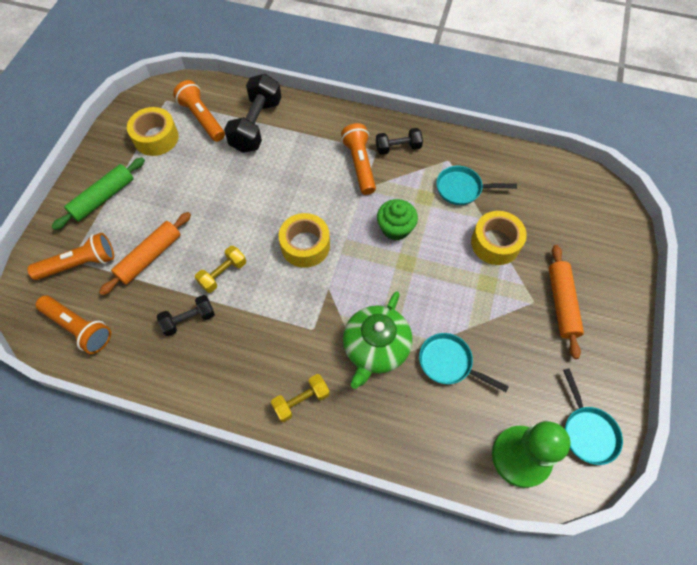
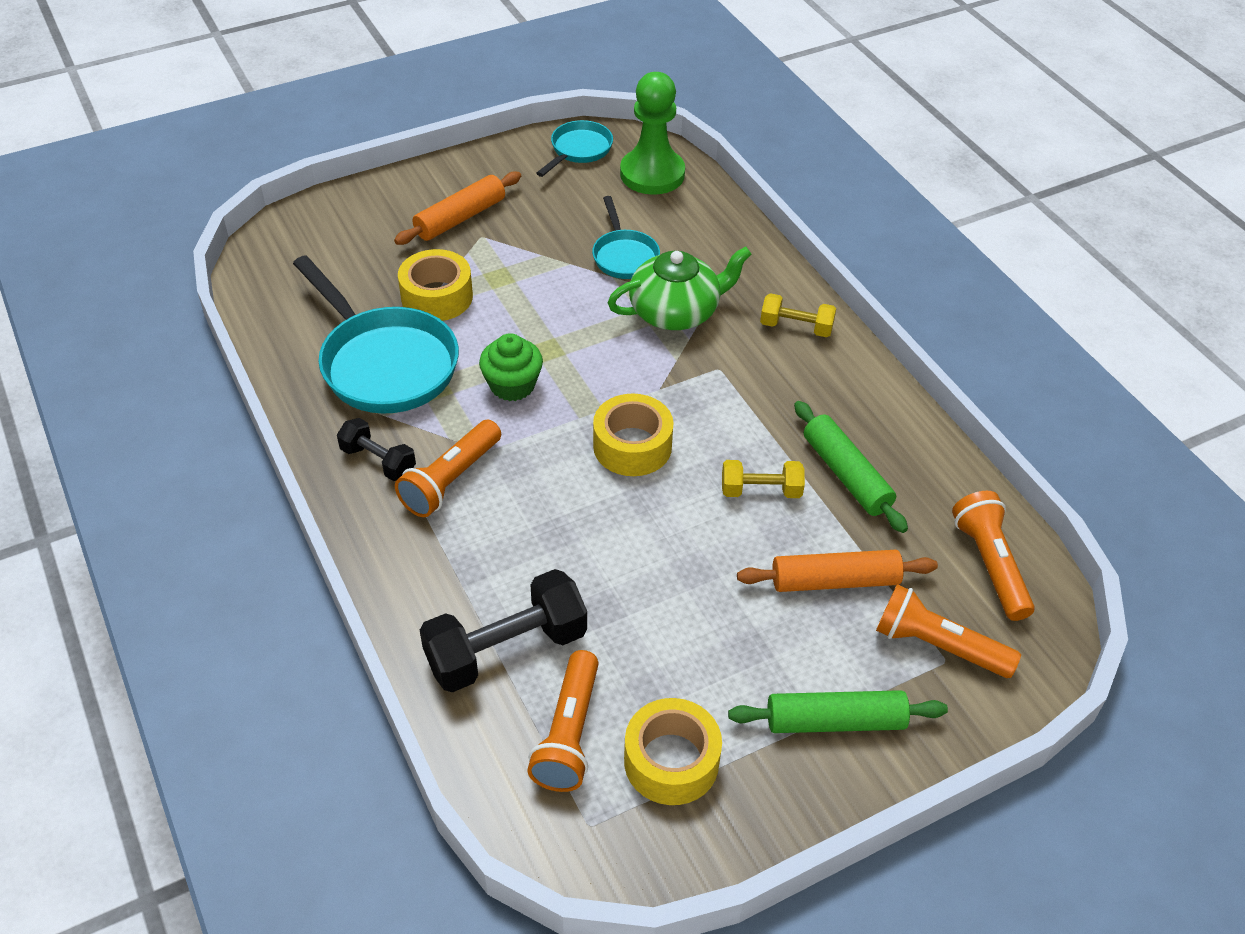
camera: 135 degrees left, 15 degrees down
(189, 320) = (846, 475): black dumbbell -> green rolling pin
(462, 189) = (384, 363): turquoise pan -> turquoise pan, size x1.87

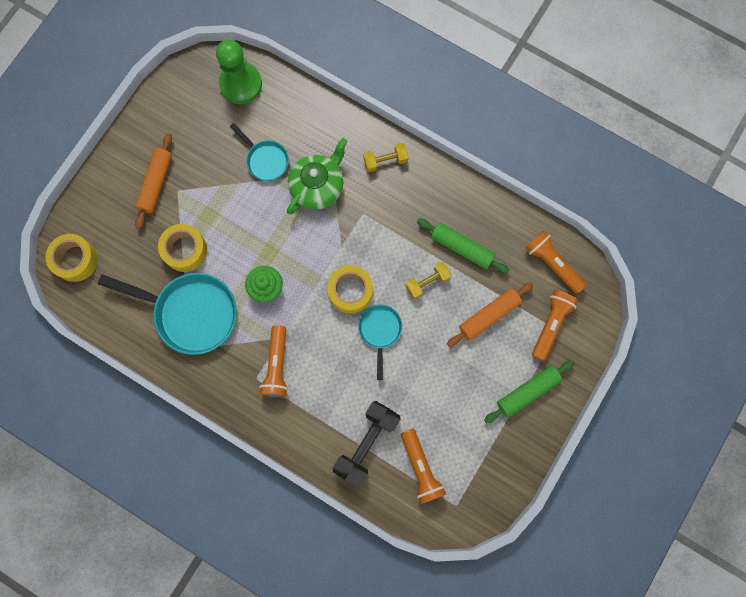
camera: 30 degrees left, 30 degrees up
(378, 461) = (233, 376): black dumbbell -> none
(578, 150) = (186, 88): turquoise pan -> turquoise pan (380, 331)
(671, 761) = (471, 454): yellow tape -> yellow tape (75, 260)
(938, 646) = (551, 324): orange flashlight -> orange flashlight turned 120 degrees clockwise

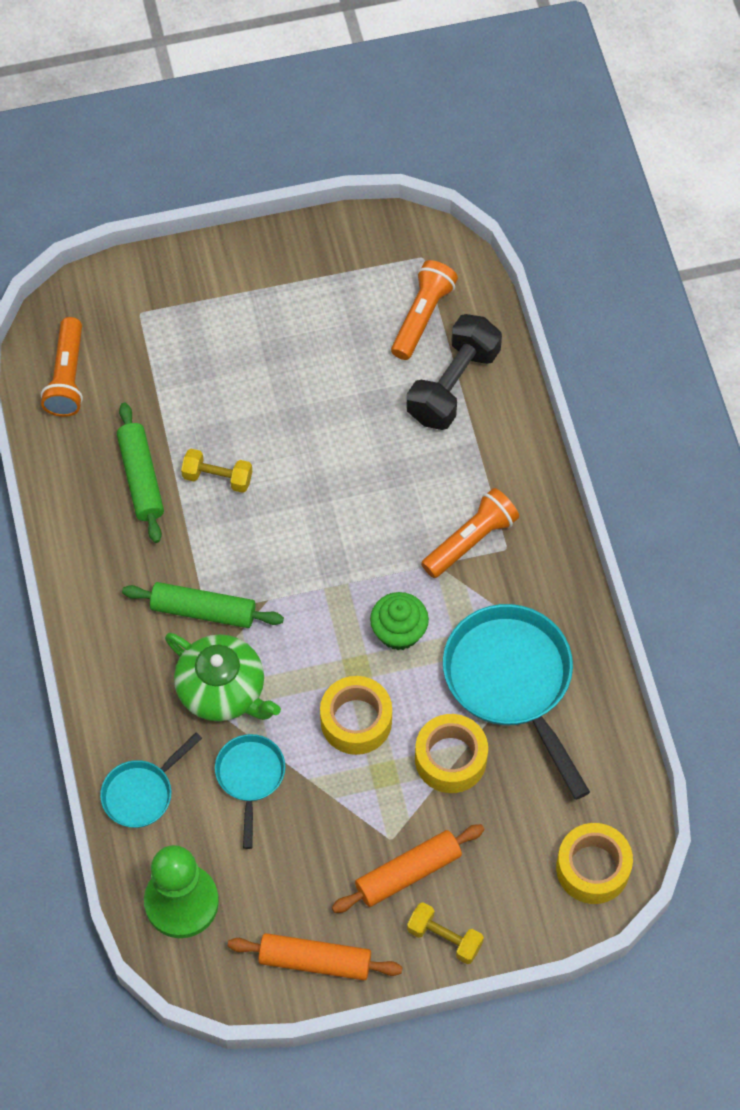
camera: 135 degrees left, 15 degrees down
(317, 186) = (223, 690): green teapot -> green teapot turned 135 degrees counterclockwise
(350, 291) = (310, 543): yellow tape -> yellow tape (356, 721)
(367, 443) = (453, 385): black dumbbell -> black dumbbell turned 45 degrees counterclockwise
(380, 331) = (323, 475): turquoise pan -> turquoise pan (142, 793)
(385, 161) = (115, 646): yellow dumbbell -> yellow dumbbell (444, 938)
(489, 316) = (192, 388): orange rolling pin -> orange rolling pin (315, 961)
(527, 392) = (237, 288): green rolling pin -> green rolling pin (203, 611)
(551, 324) = (140, 324): orange flashlight -> none

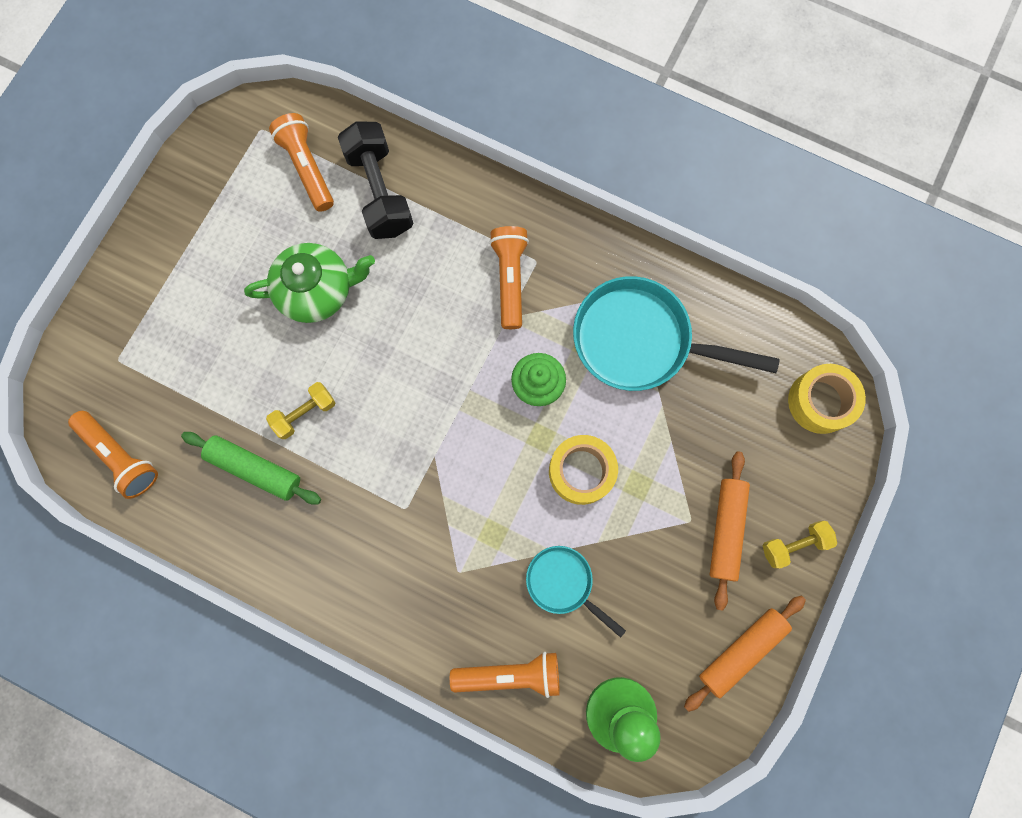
camera: 50 degrees left, 15 degrees up
(142, 793) = (510, 674): turquoise pan -> orange flashlight
(203, 611) = (403, 510): green rolling pin -> none
(223, 690) = (478, 547): green teapot -> green teapot (317, 290)
(450, 759) = (663, 430): yellow tape -> none

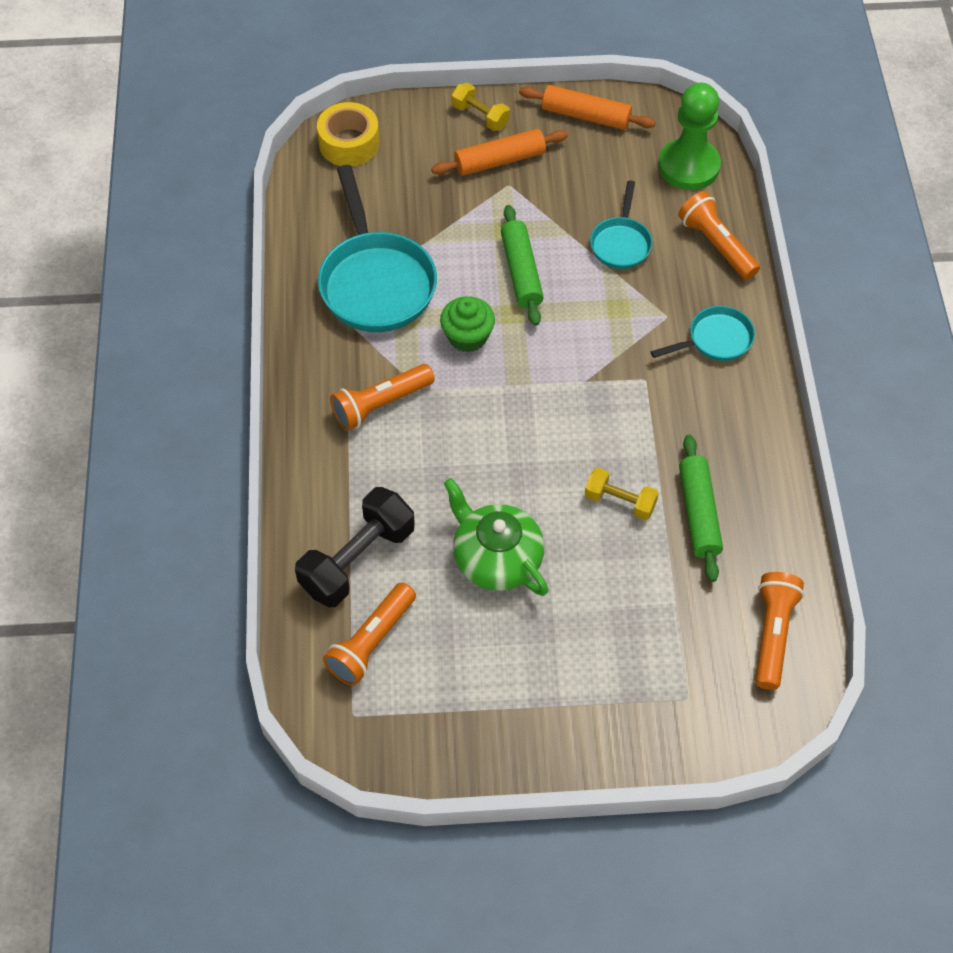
camera: 120 degrees left, 20 degrees down
(408, 598) = (715, 340): none -> turquoise pan
(581, 471) = (521, 272): yellow tape -> green rolling pin

